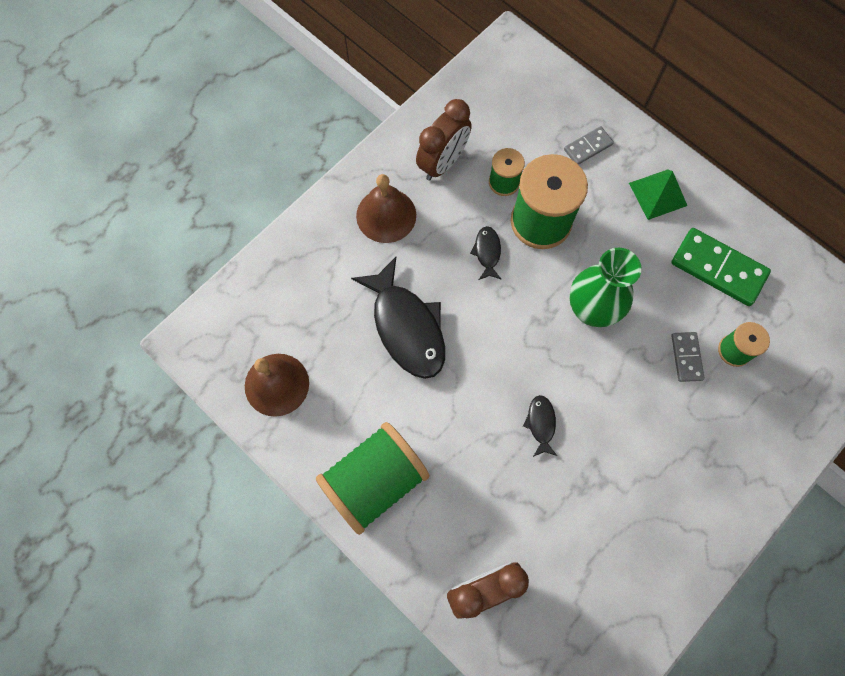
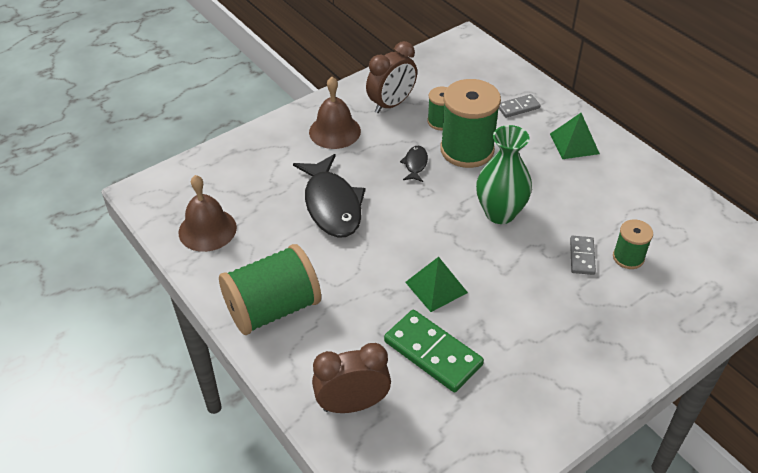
camera: 10 degrees right, 25 degrees down
(541, 424) = (436, 287): black fish -> green pyramid
(718, 269) = (621, 199): green domino -> green domino (432, 353)

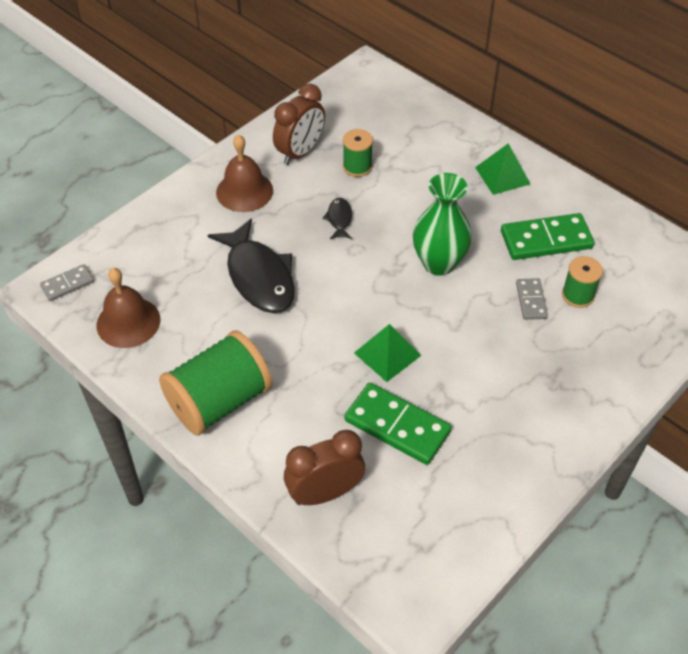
camera: 10 degrees left, 5 degrees up
(467, 150) = (391, 196): green spool -> none
(518, 107) = (437, 141): grey domino -> grey domino (67, 284)
(606, 204) = (546, 240): none -> green domino

